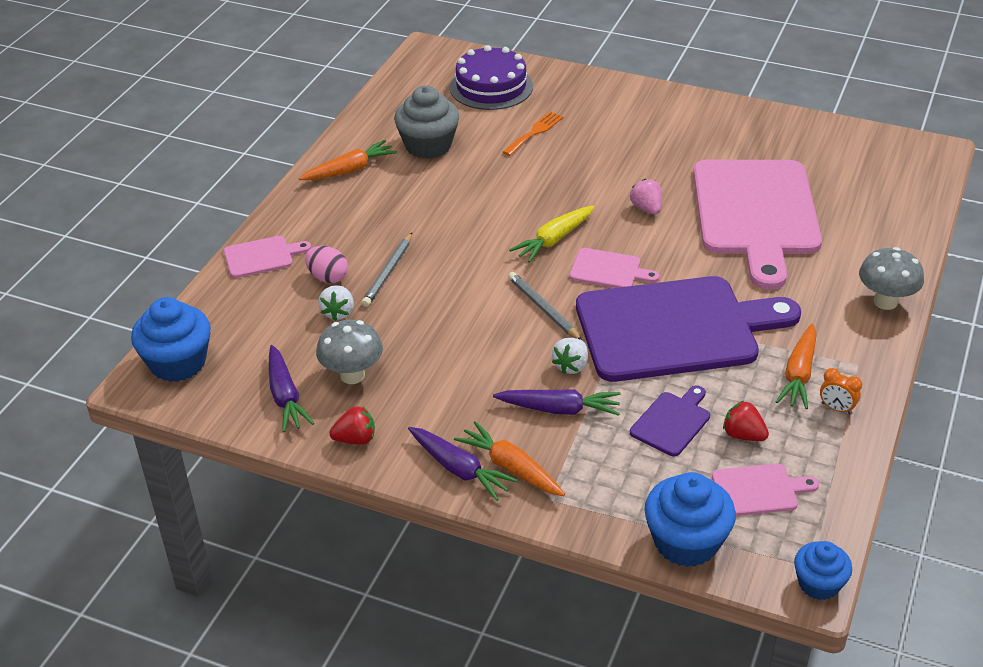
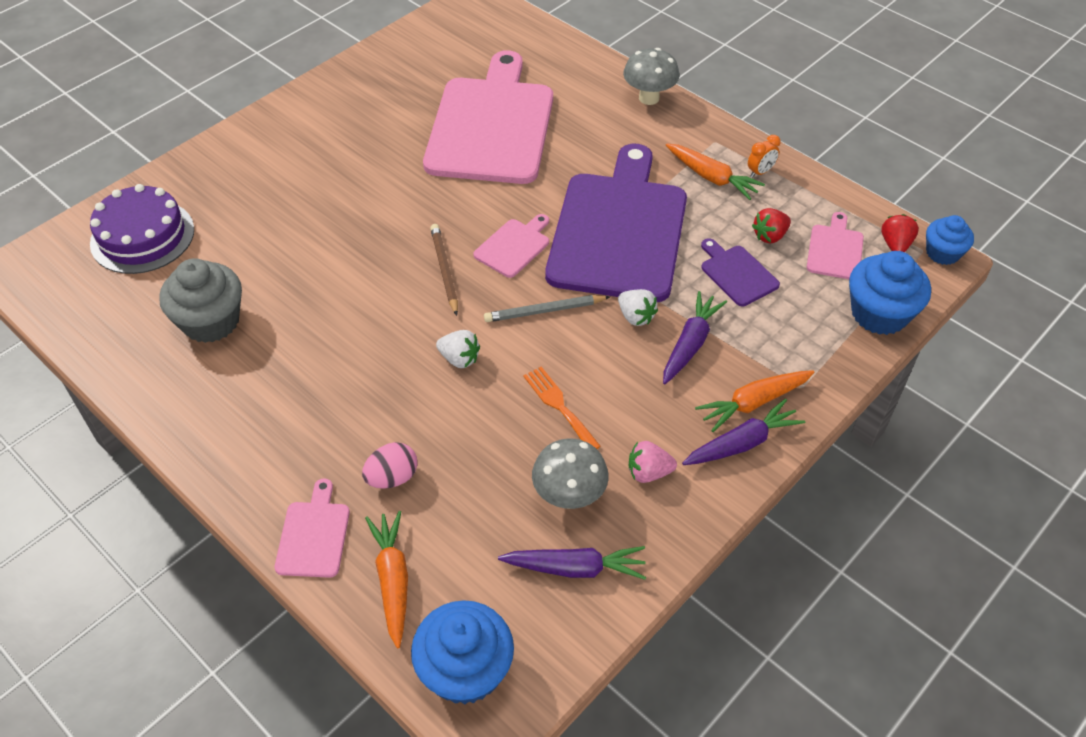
camera: 70 degrees left, 10 degrees up
(338, 312) = (459, 483): white strawberry -> white strawberry (459, 359)
(349, 170) = (203, 405): orange carrot -> orange carrot (393, 580)
(355, 439) = (668, 518): red strawberry -> red strawberry (895, 245)
(388, 272) = (416, 419): grey pencil -> none
(534, 132) = (255, 228): orange fork -> orange fork (559, 406)
(554, 240) = (444, 270): yellow carrot -> brown pencil
(646, 208) = (439, 190): pink strawberry -> pink strawberry (648, 472)
(755, 213) = (492, 125): pink cutting board -> pink cutting board turned 105 degrees counterclockwise

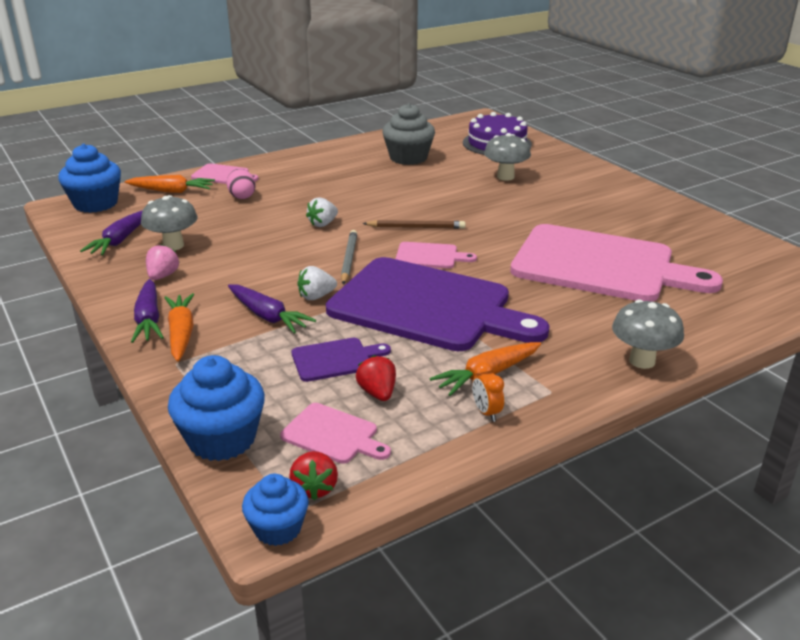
camera: 105 degrees right, 20 degrees down
(270, 214) = (505, 177): none -> grey mushroom
(514, 246) = (429, 256): pink cutting board -> pink cutting board turned 45 degrees counterclockwise
(559, 406) = (251, 252): orange fork -> none
(895, 245) = (315, 488): red strawberry -> red strawberry turned 60 degrees clockwise

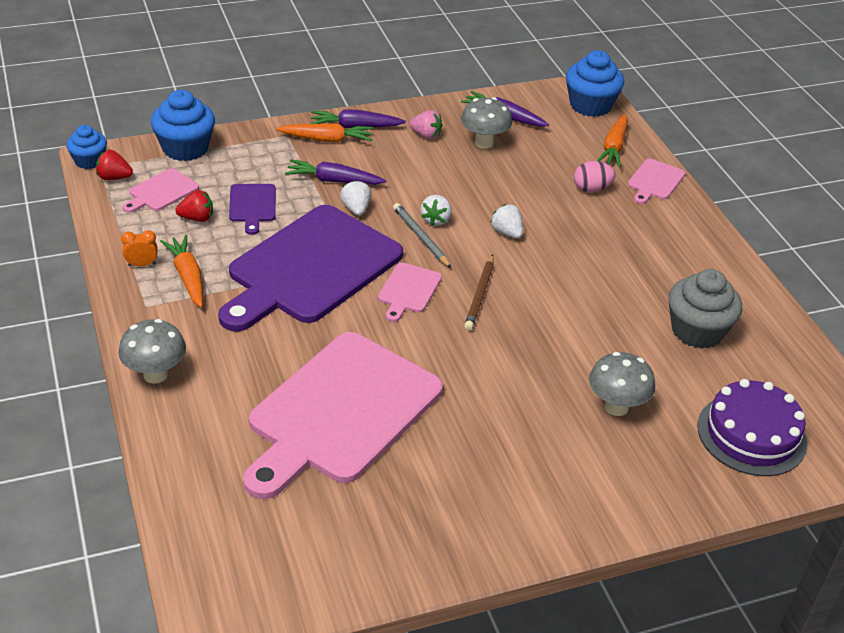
camera: 100 degrees right, 10 degrees up
(267, 316) = (334, 181): purple carrot -> purple carrot turned 45 degrees clockwise
(317, 255) = (436, 220): none -> white strawberry
(349, 259) = (420, 237): grey pencil -> grey pencil turned 135 degrees counterclockwise

